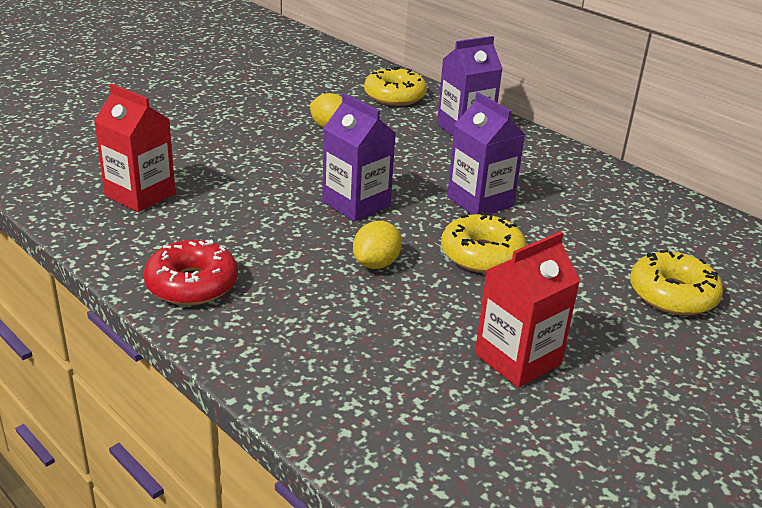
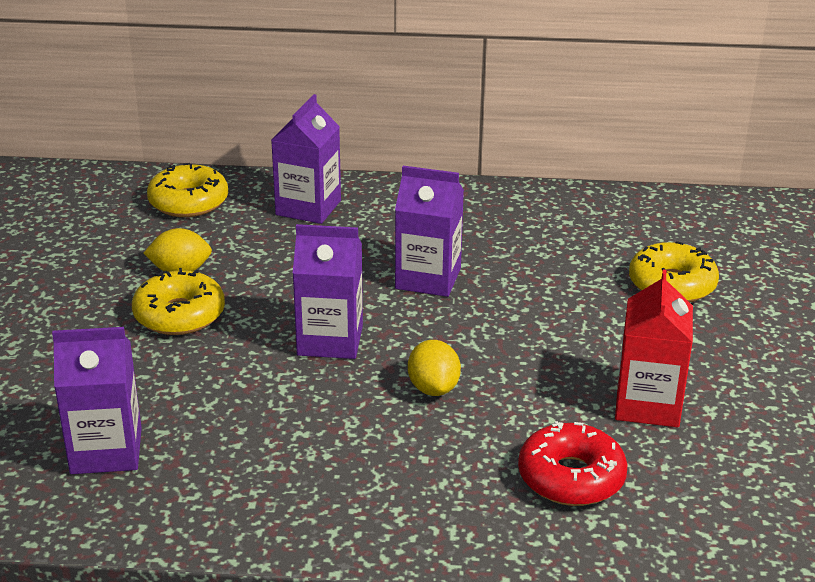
camera: 40 degrees left, 0 degrees up
(140, 195) = (106, 451): red carton -> purple carton
(192, 284) = (311, 506): red donut -> red donut (571, 477)
(482, 255) = (501, 330): yellow donut -> yellow donut (179, 315)

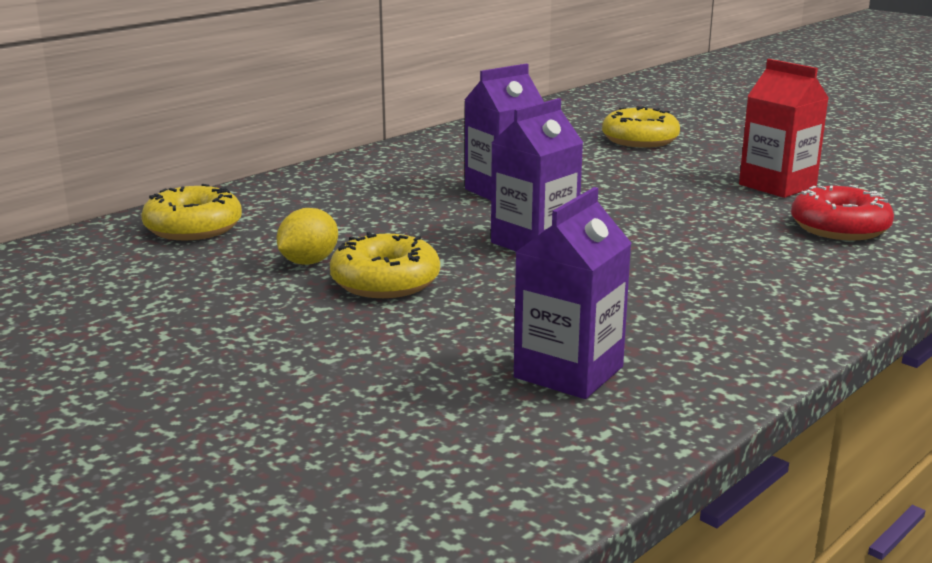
camera: 50 degrees left, 10 degrees down
(308, 208) = (309, 194): purple carton -> none
(433, 388) = (663, 231): yellow lemon -> none

